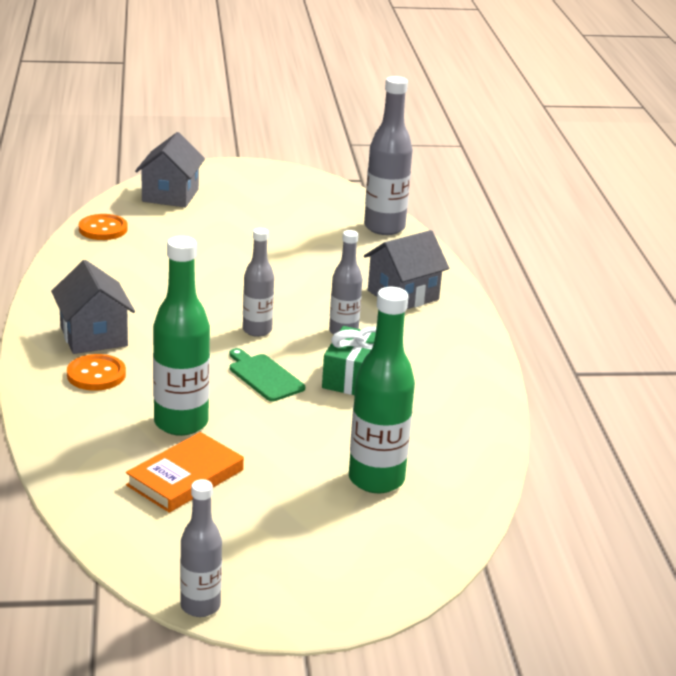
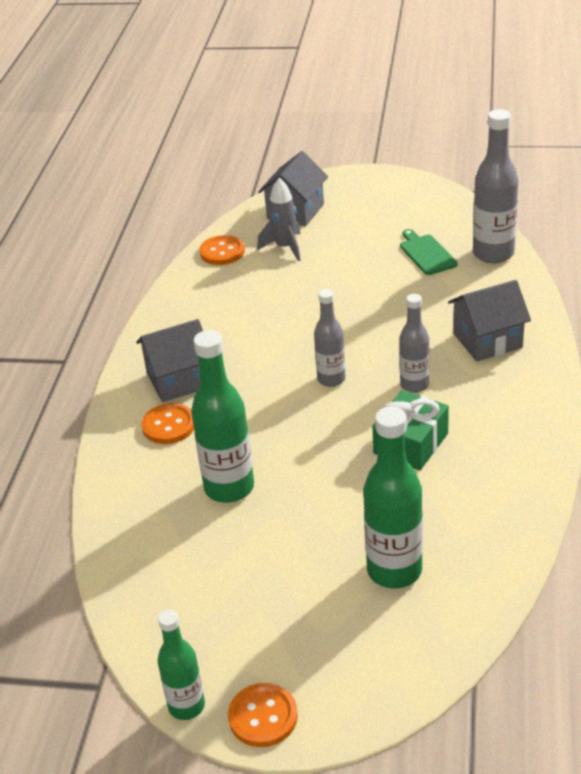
camera: 20 degrees right, 10 degrees up
(93, 336) = (179, 380): grey house -> grey house turned 75 degrees clockwise
(170, 225) = (285, 248): none -> grey rocket
(185, 477) = (215, 553): orange book -> none
(200, 606) = (186, 706): grey bottle -> green bottle
(264, 376) = (322, 436): green cutting board -> green cutting board (426, 253)
(284, 607) = (263, 716): none -> orange button

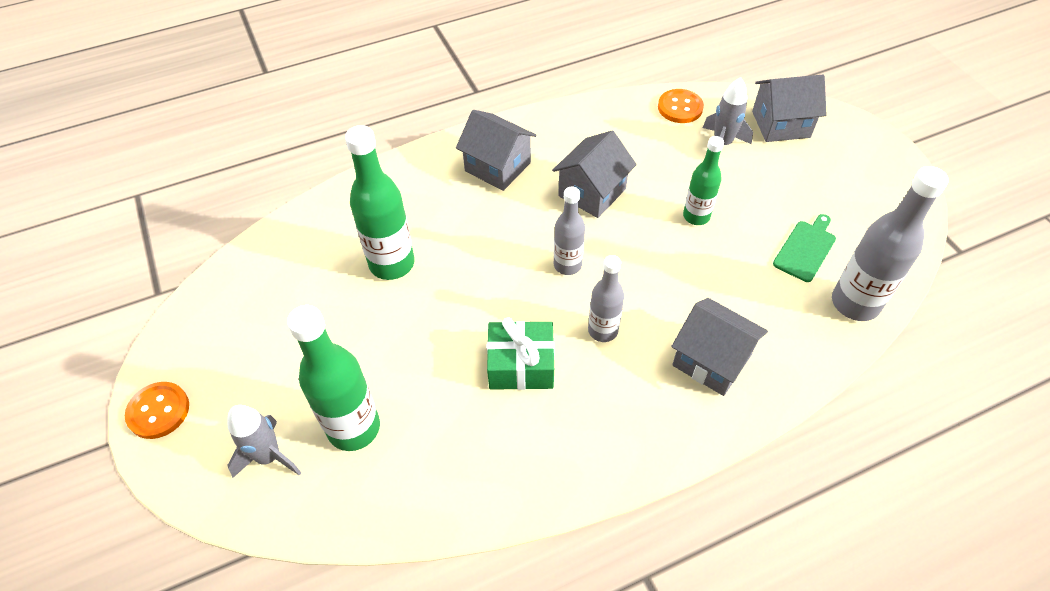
camera: 55 degrees right, 15 degrees up
(169, 425) = (440, 189): orange button -> none
(186, 706) = (153, 356): green bottle -> green bottle (696, 216)
(266, 336) = (592, 192): none -> grey house
(381, 640) = (269, 457): none -> grey rocket

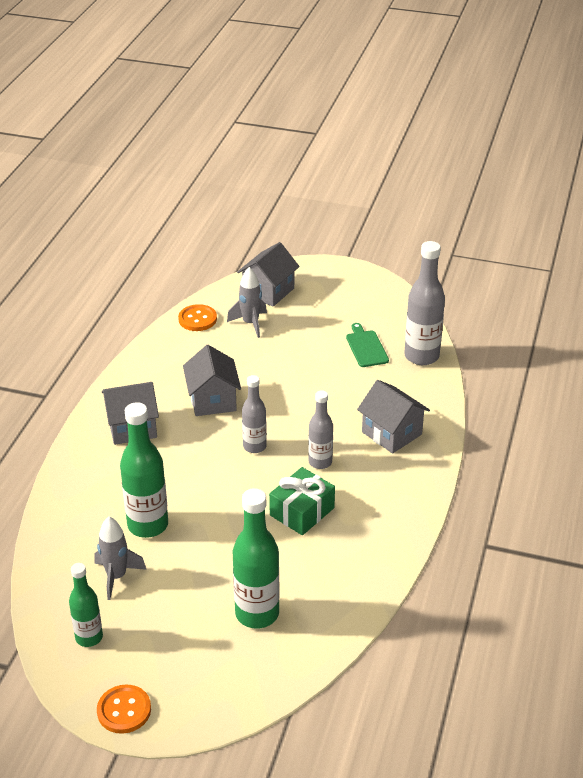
camera: 50 degrees left, 15 degrees down
(269, 457) = (230, 667): grey rocket -> grey rocket (116, 576)
(696, 216) = (289, 371): green bottle -> green bottle (89, 637)
(711, 360) = (391, 433): grey house -> grey house turned 60 degrees clockwise

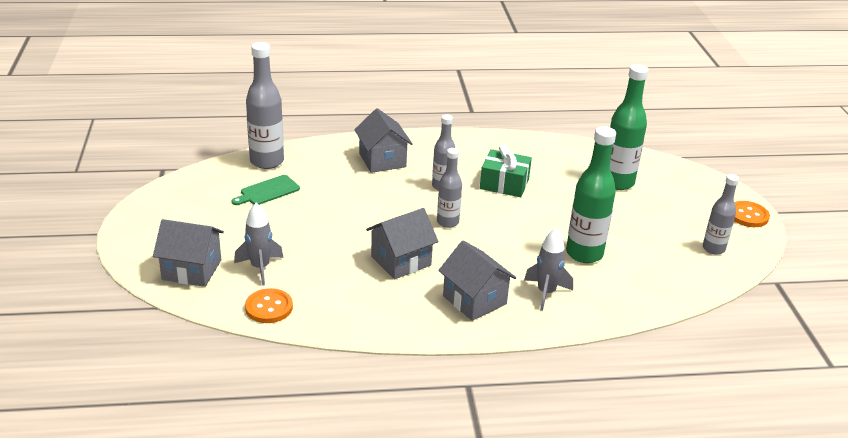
camera: 115 degrees left, 5 degrees down
(89, 637) = (713, 249): green bottle -> grey bottle
(116, 576) = (649, 253): grey rocket -> grey rocket (546, 293)
(391, 433) = (382, 160): grey house -> grey house turned 45 degrees counterclockwise

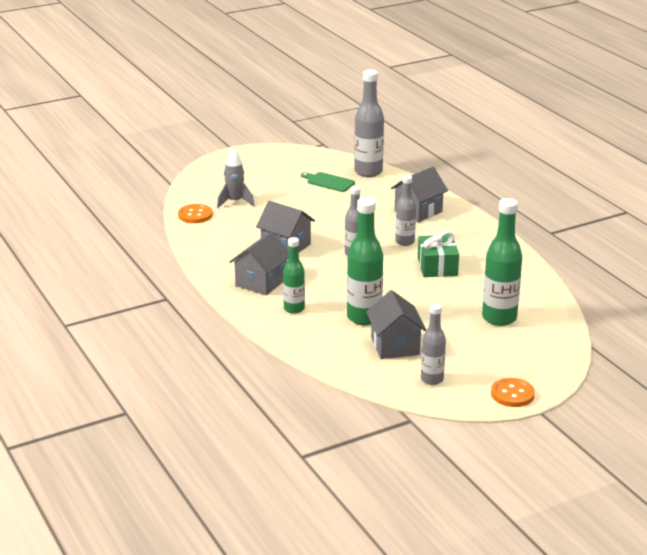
camera: 70 degrees right, 5 degrees down
(191, 270) = (215, 182): grey house -> grey house (395, 346)
(546, 293) = (294, 309): grey rocket -> green bottle

